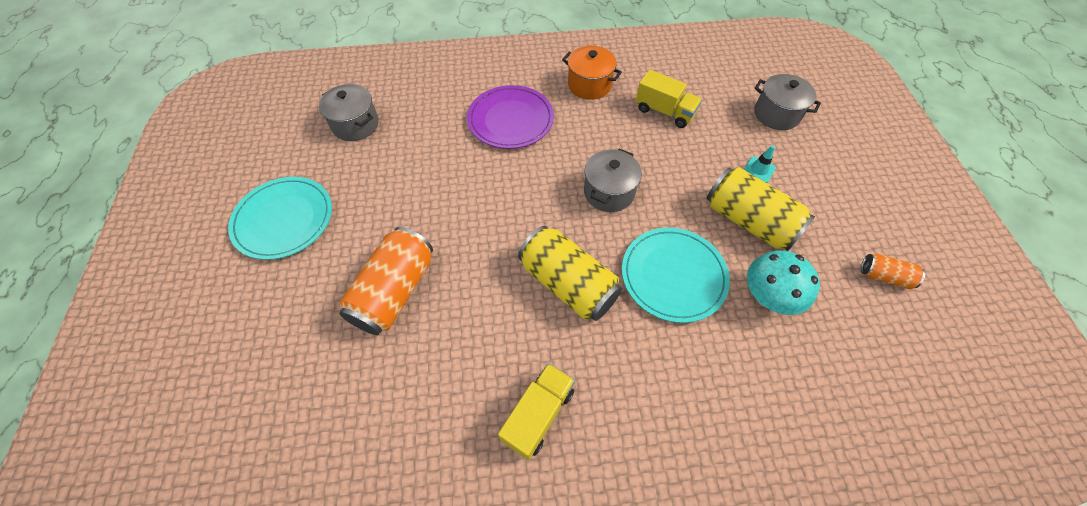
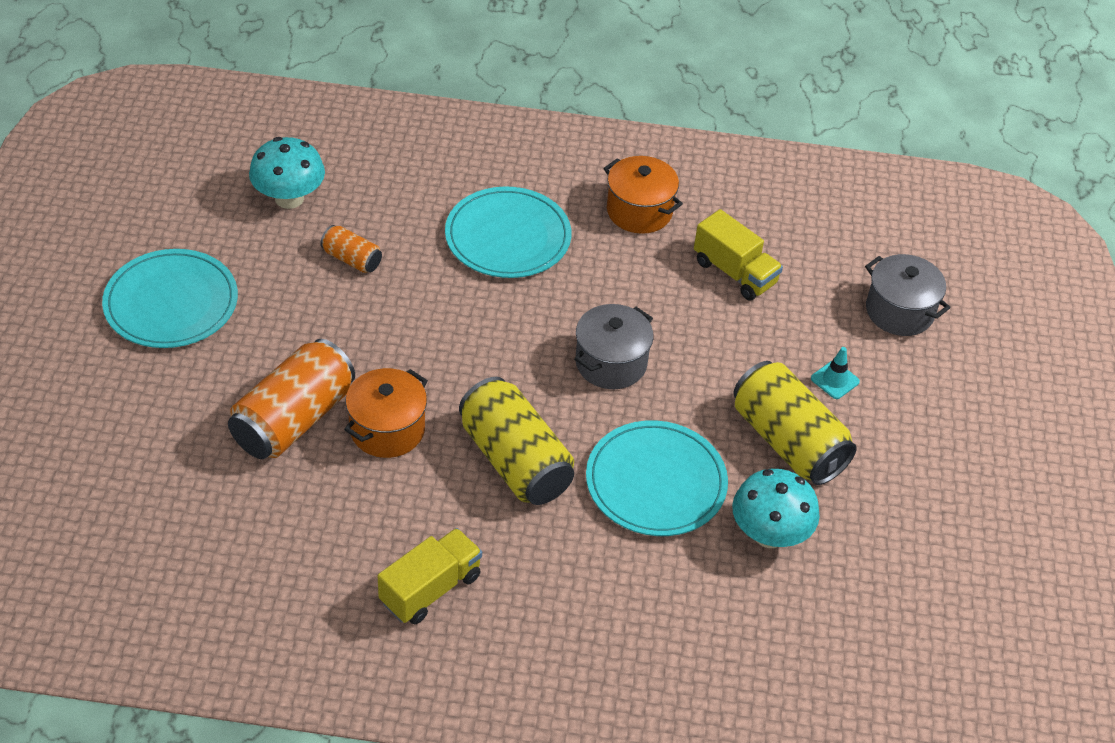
camera: 10 degrees right, 10 degrees down
(355, 125) = (289, 198): grey pot -> turquoise mushroom
(467, 282) = (387, 429): none -> orange pot
(510, 120) = (508, 237): purple plate -> turquoise plate
(884, 277) = (938, 547): orange can -> orange can (352, 259)

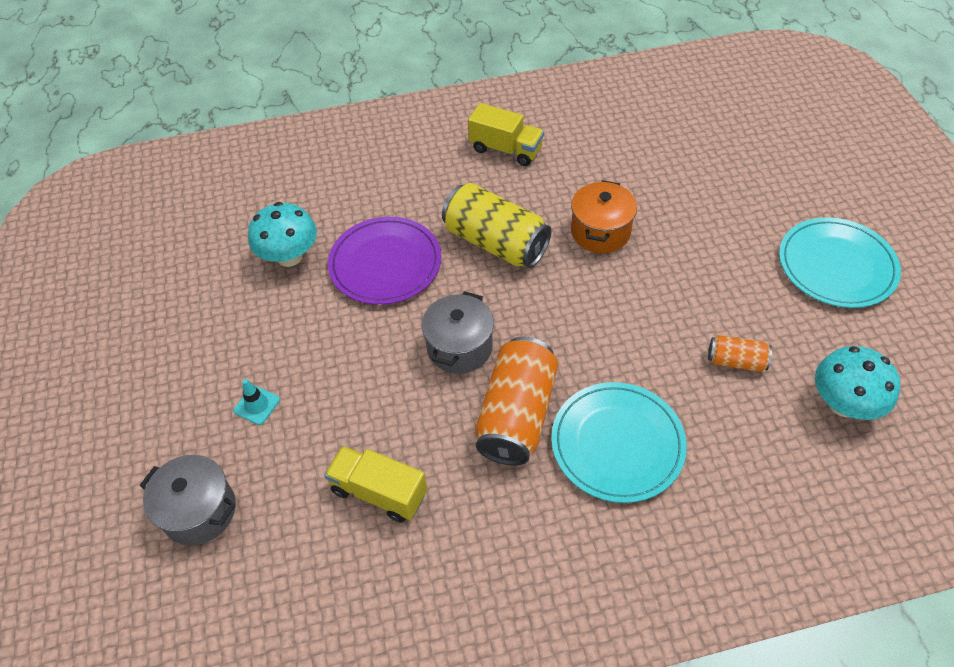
camera: 165 degrees right, 5 degrees up
(293, 419) = (670, 215): orange can -> orange can (516, 414)
(430, 589) = (506, 149): yellow truck -> yellow truck turned 90 degrees counterclockwise
(639, 211) = (505, 535): orange pot -> none
(656, 482) = (385, 263): turquoise plate -> purple plate
(788, 441) = (289, 332): yellow can -> none

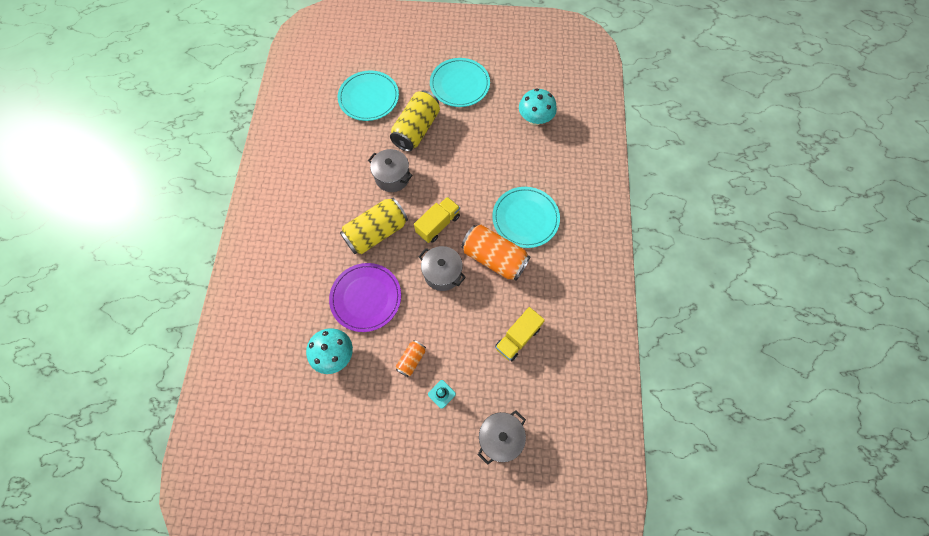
camera: 75 degrees left, 15 degrees up
(506, 149) = (304, 204): yellow truck -> yellow truck (438, 224)
(600, 232) = (392, 177): orange pot -> grey pot
(706, 235) = (416, 129): none -> yellow can
(726, 159) = (369, 98): none -> turquoise plate
(736, 361) = (498, 150): orange can -> orange can (411, 360)

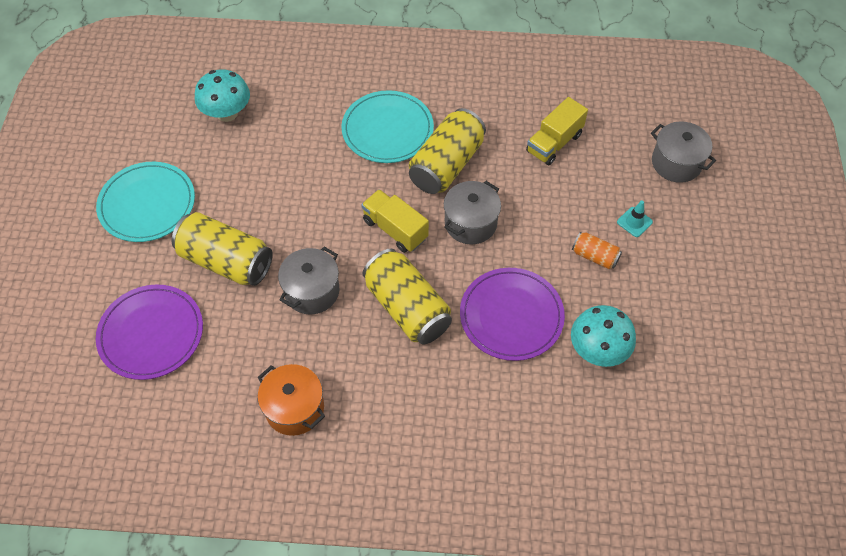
camera: 90 degrees left, 10 degrees down
(313, 173) = (294, 408): none -> orange pot
(369, 98) = (151, 334): turquoise plate -> purple plate
(494, 258) = (446, 165): orange can -> yellow can
(517, 337) = (554, 143): yellow truck -> yellow truck turned 90 degrees clockwise

